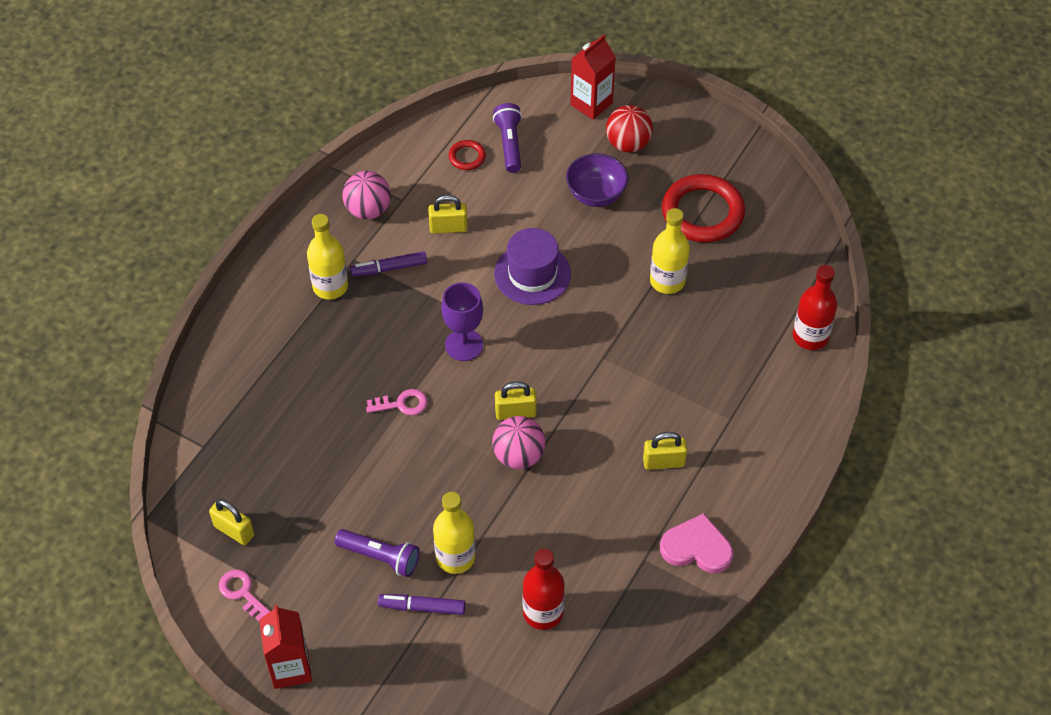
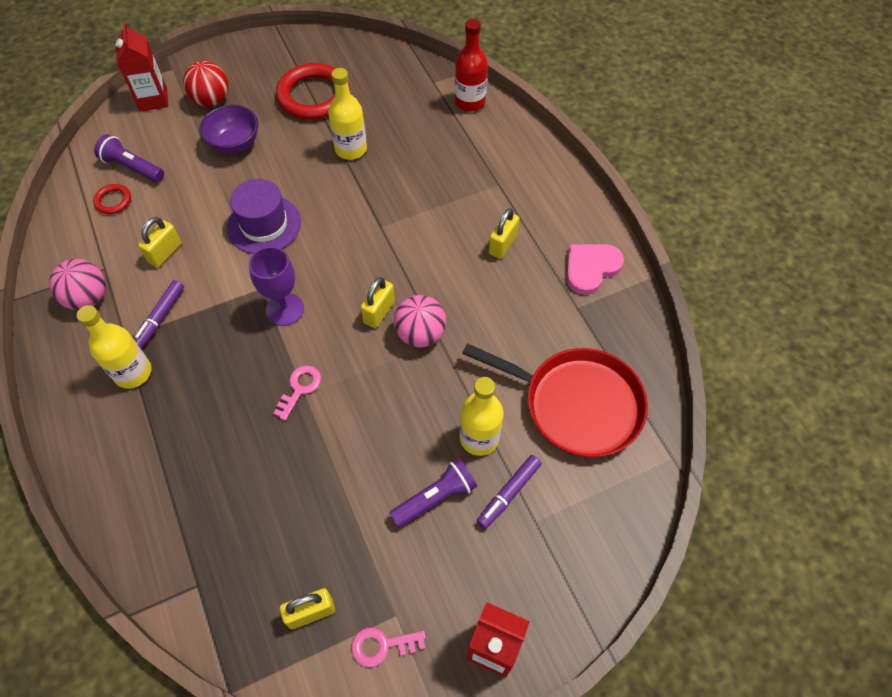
camera: 55 degrees left, 5 degrees up
(543, 612) = (576, 404): red bottle -> red pan

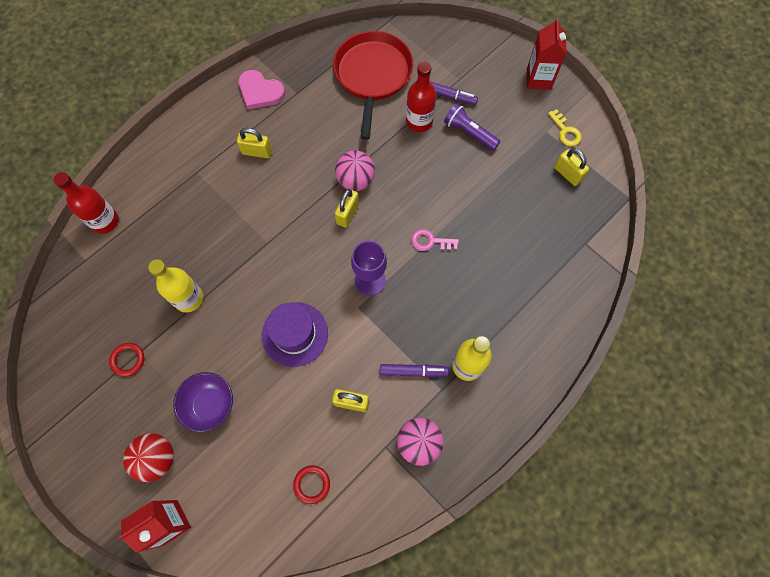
camera: 110 degrees left, 10 degrees up
(132, 168) = (267, 489): purple flashlight -> none
(313, 96) = (128, 360): red ring -> red ring, size x0.46
(379, 312) = (347, 214): yellow padlock -> yellow padlock turned 75 degrees counterclockwise
(382, 646) = (565, 131): pink key -> yellow key
(479, 438) = (419, 121): yellow bottle -> red bottle

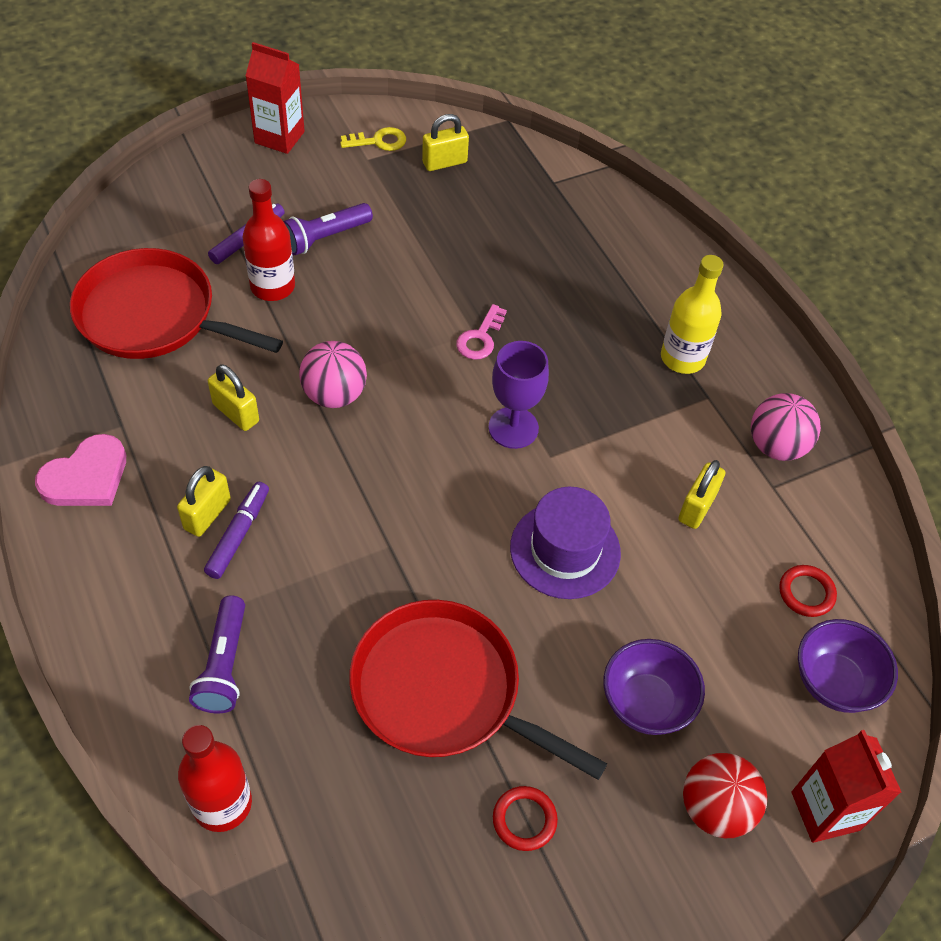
camera: 75 degrees left, 15 degrees down
(175, 193) = (224, 664): none -> purple flashlight
(188, 298) = (444, 691): yellow bottle -> red pan
(254, 513) = (834, 682): none -> purple bowl
(347, 214) = (388, 422): yellow padlock -> yellow padlock (236, 413)
(413, 371) = (672, 420): purple marker -> purple marker (238, 534)

